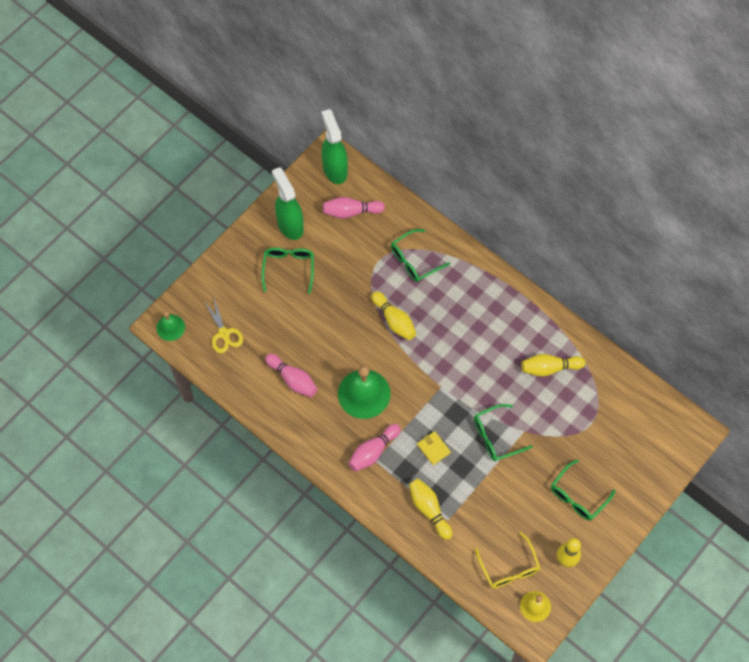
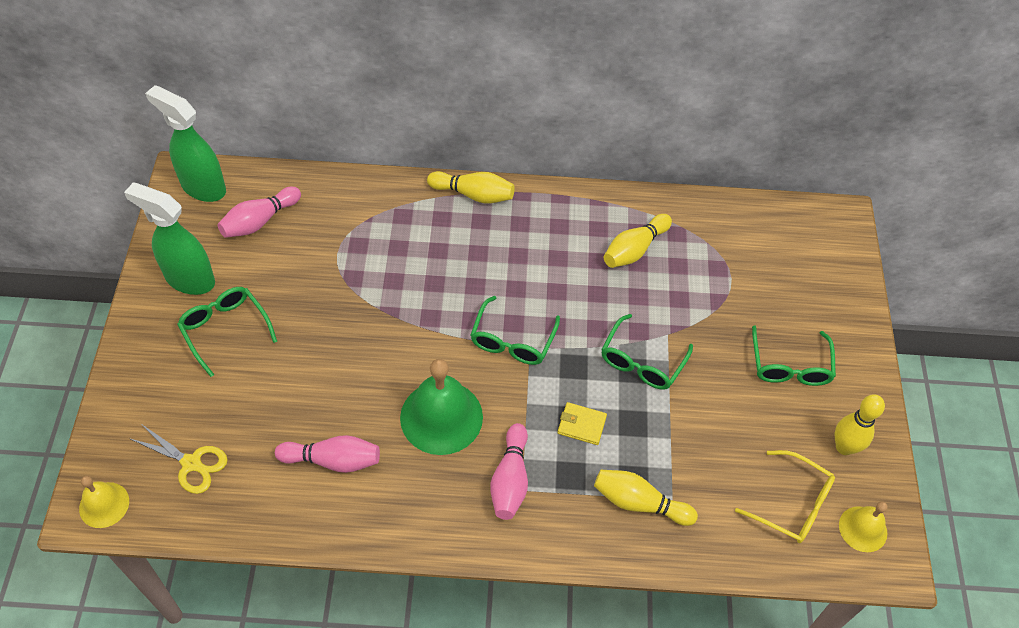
camera: 40 degrees left, 10 degrees down
(170, 327) = (104, 504): green bell -> yellow bell
(394, 320) = (411, 308): yellow bowling pin -> yellow bowling pin (473, 194)
(414, 260) = (382, 229): green glasses -> green glasses (512, 341)

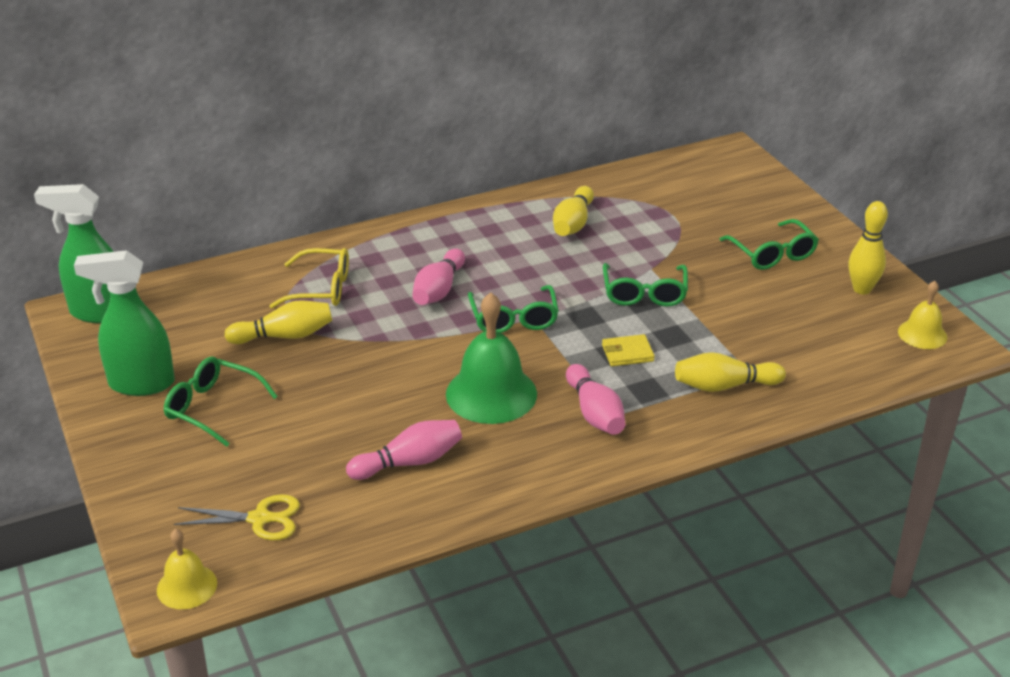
camera: 25 degrees left, 20 degrees down
(259, 221) = (183, 318): pink bowling pin -> pink bowling pin (439, 290)
(473, 194) = (390, 233): yellow bowling pin -> yellow bowling pin (284, 336)
(792, 504) = (853, 339): yellow glasses -> yellow glasses (321, 289)

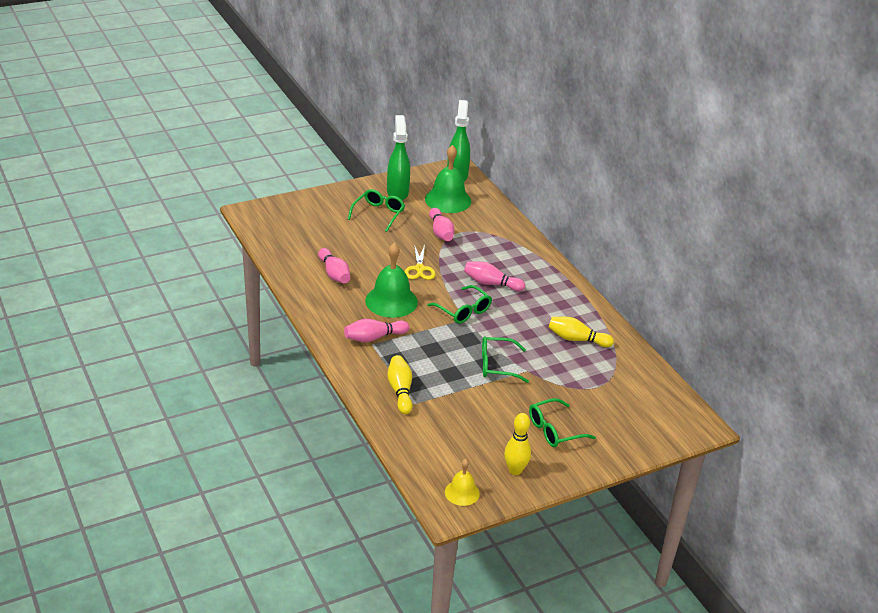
camera: 85 degrees right, 0 degrees up
(180, 325) = (448, 200): none -> green bell
(187, 586) = (254, 215): yellow bell -> none
(259, 519) = (296, 231): yellow scissors -> yellow scissors (419, 269)
(284, 336) = (440, 232): yellow bowling pin -> pink bowling pin
(321, 289) = (487, 242): yellow glasses -> none
(514, 319) = (463, 311): green glasses -> green glasses turned 120 degrees counterclockwise
(627, 353) = (432, 354): yellow wallet -> none

